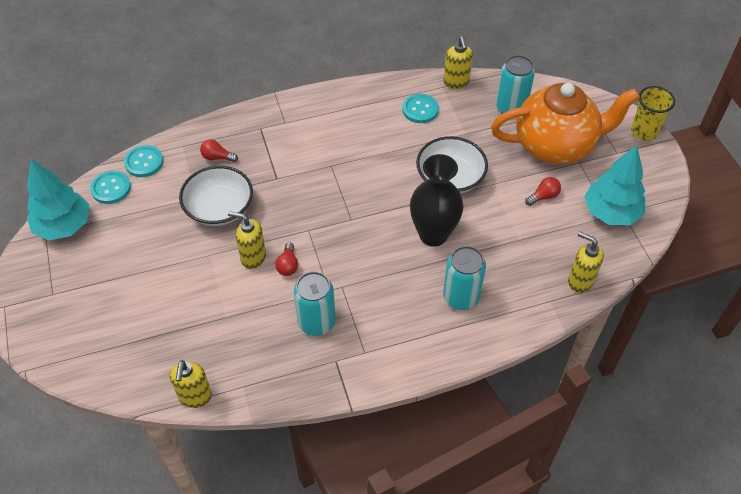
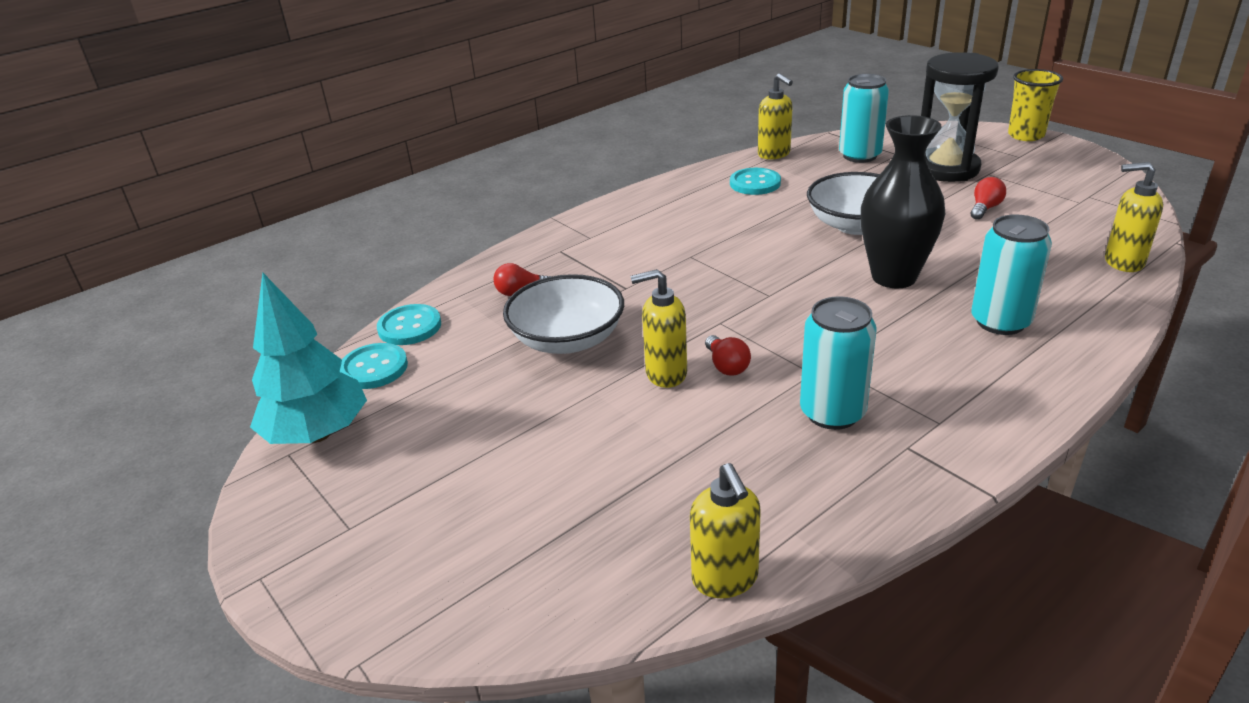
camera: 20 degrees left, 20 degrees down
(555, 146) = (946, 169): orange teapot -> black hourglass
(611, 213) = (1077, 199): turquoise tree -> none

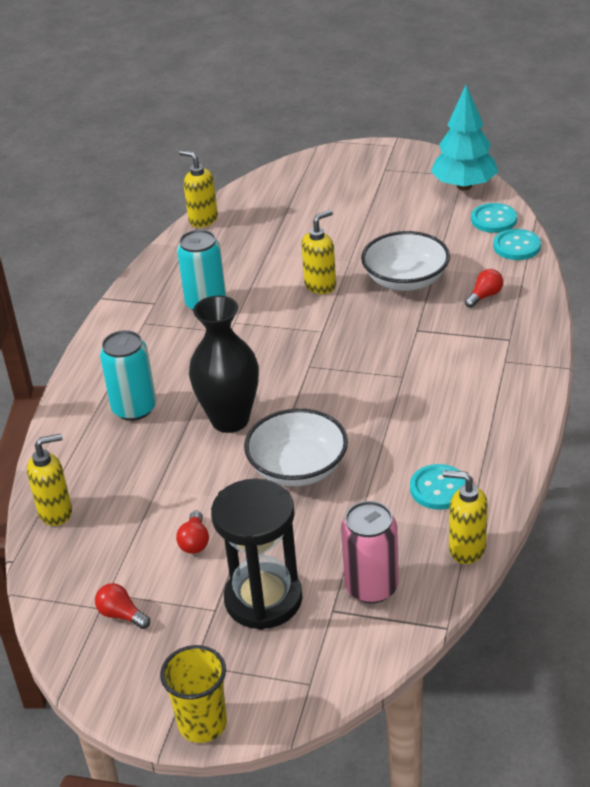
camera: 145 degrees right, 5 degrees up
(726, 366) = (289, 305): red light bulb -> red light bulb (121, 615)
(860, 156) = (371, 587): turquoise can -> pink can

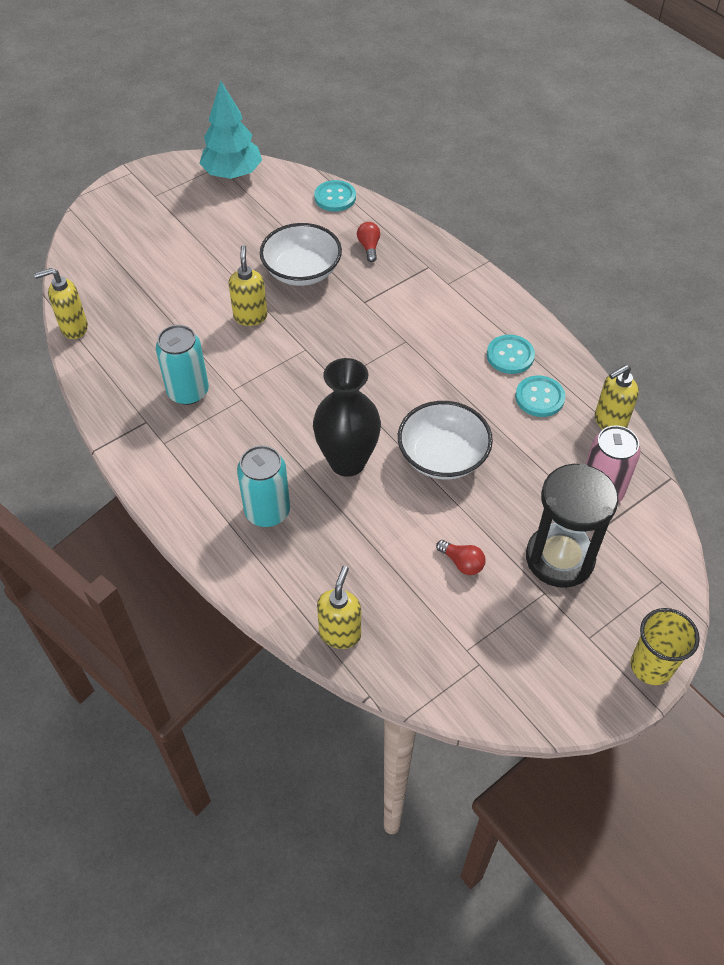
camera: 55 degrees left, 15 degrees up
(121, 615) = (499, 654): red light bulb -> none
(494, 220) = (291, 187): turquoise button -> turquoise button (510, 356)

